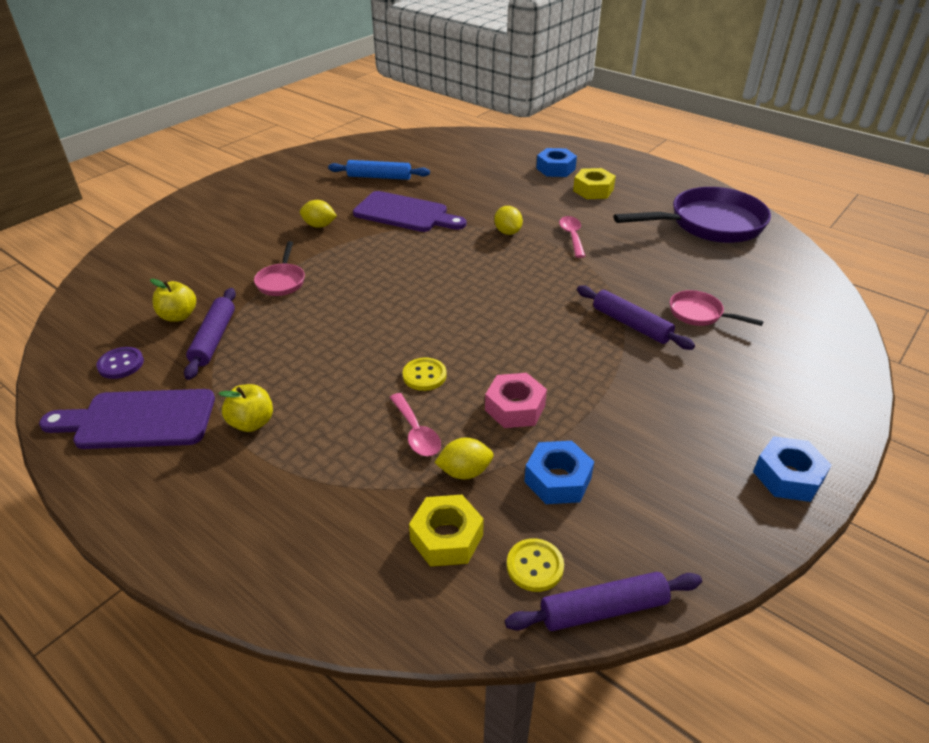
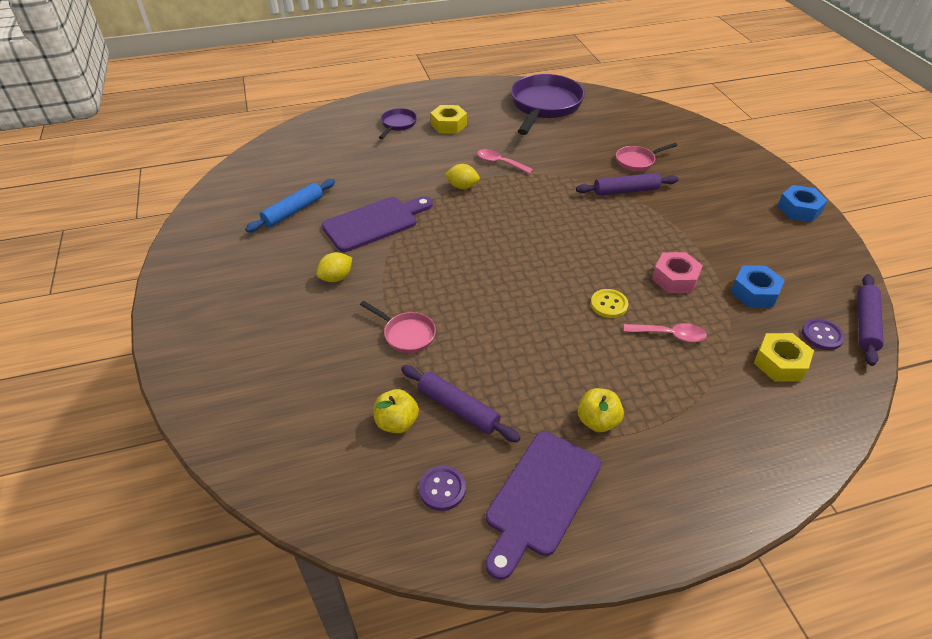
camera: 55 degrees left, 5 degrees up
(464, 472) = (724, 329): yellow lemon -> none
(535, 566) = (822, 335): yellow button -> purple button
(555, 169) = (397, 124): blue nut -> purple pan

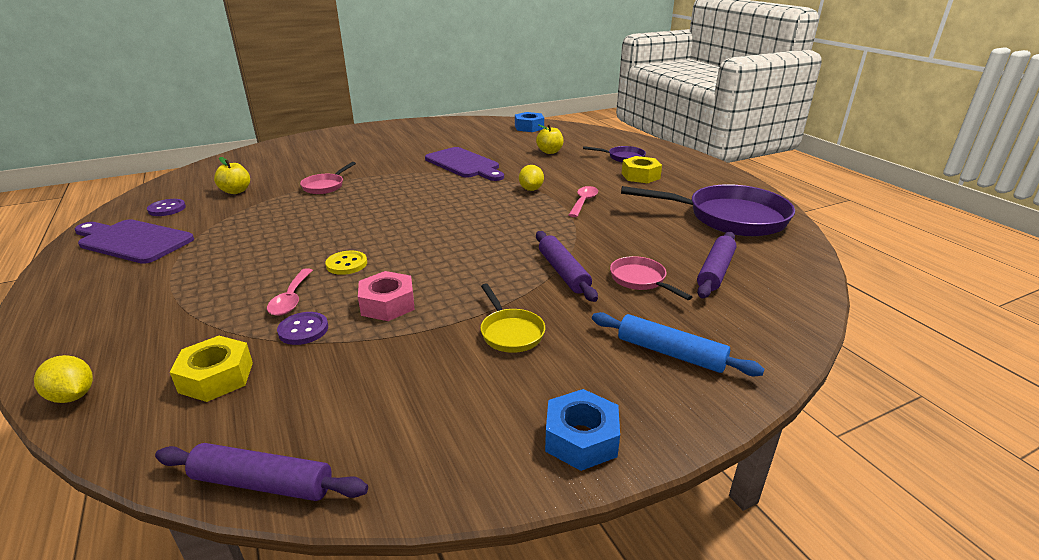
camera: 80 degrees right, 15 degrees down
(293, 211) = (473, 141): blue rolling pin -> blue rolling pin (670, 353)
(336, 277) = (393, 160): yellow lemon -> yellow lemon (73, 396)
(458, 408) = (239, 208): purple rolling pin -> purple rolling pin (715, 271)
(597, 421) = (193, 261): yellow apple -> yellow apple (549, 152)
(706, 223) = (510, 332): none -> yellow pan
(754, 292) = (356, 366): blue nut -> blue nut (529, 127)
(822, 335) = (253, 424): purple button -> purple button (303, 330)

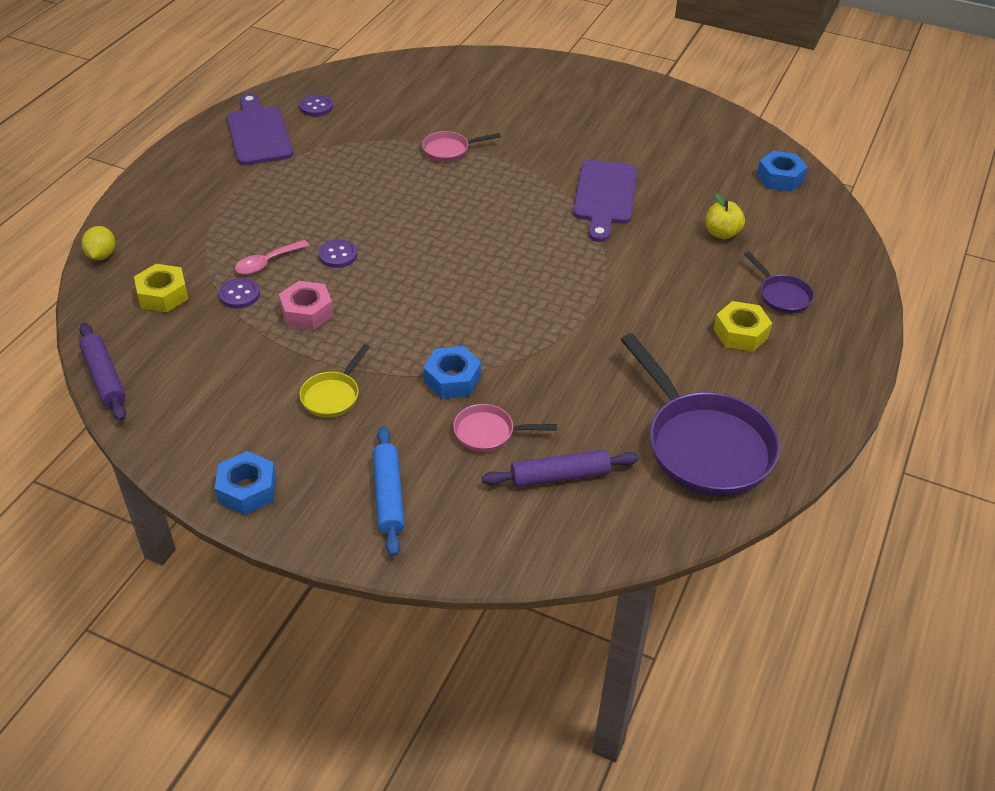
camera: 50 degrees right, 15 degrees up
(236, 191) = (382, 113): yellow apple -> none
(346, 264) = (338, 255): yellow button -> purple button
(531, 189) = (600, 273): yellow lemon -> none
(563, 272) = (452, 379): purple rolling pin -> blue nut
(583, 202) = (613, 323): pink spoon -> none
(640, 280) = (489, 433): pink pan -> pink pan turned 105 degrees counterclockwise

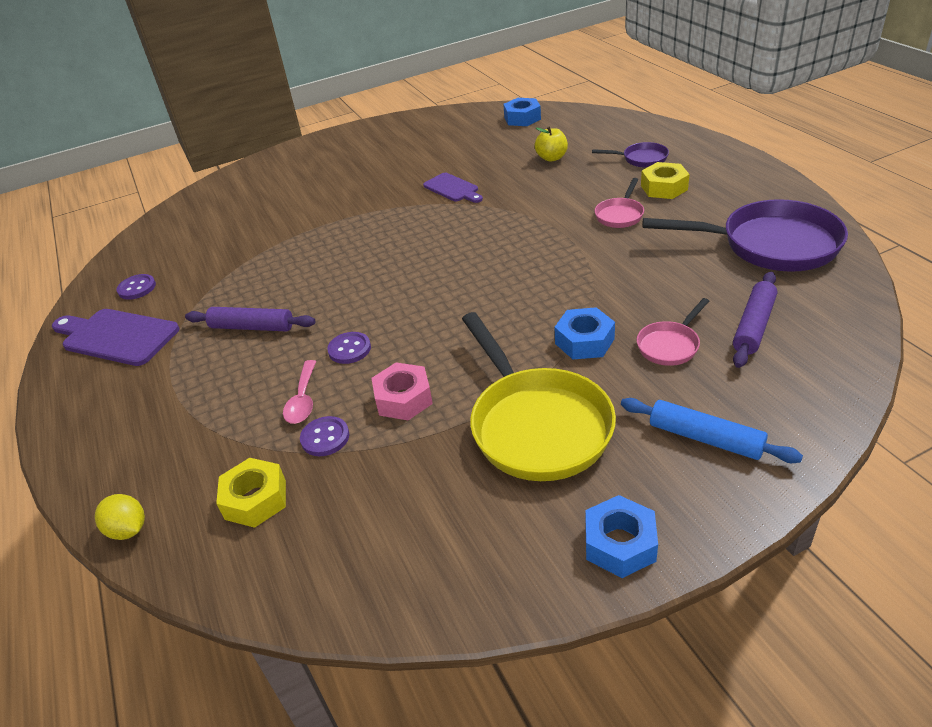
camera: 45 degrees left, 5 degrees down
(104, 378) = (331, 608): purple rolling pin -> purple rolling pin (252, 327)
(333, 395) = (536, 425): yellow pan -> yellow pan, size x2.12
(449, 150) = (300, 238): pink pan -> pink pan (620, 215)
(605, 196) = (453, 188): purple cutting board -> purple cutting board, size x0.61

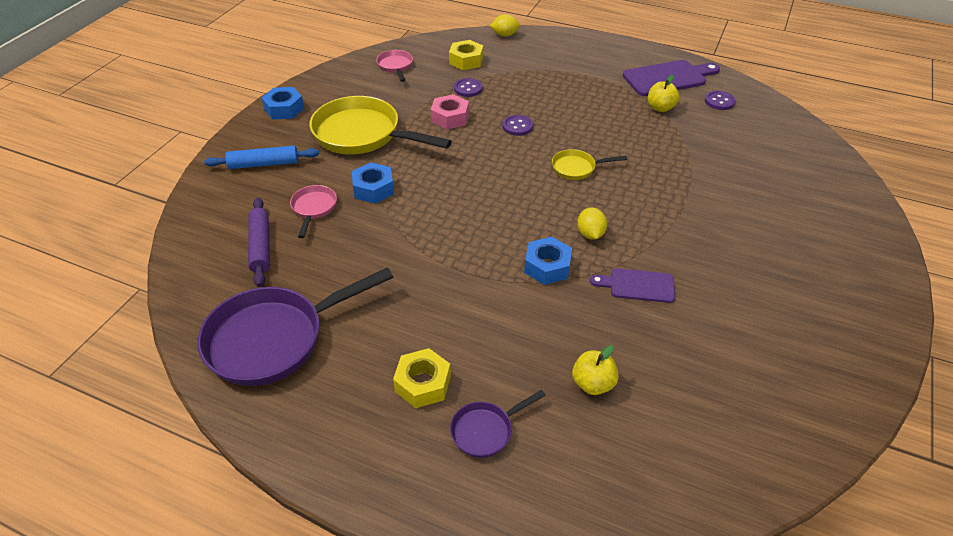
camera: 135 degrees right, 5 degrees up
(192, 305) = (660, 108): none -> yellow apple
(252, 327) = (598, 113): purple rolling pin -> none
(303, 400) = (504, 96): pink spoon -> none
(364, 280) = (577, 168): none -> yellow pan
(435, 227) = (590, 234): none -> yellow lemon
(522, 118) = (726, 461): blue nut -> blue nut (547, 266)
(620, 215) = (439, 320): pink pan -> pink pan (395, 66)

